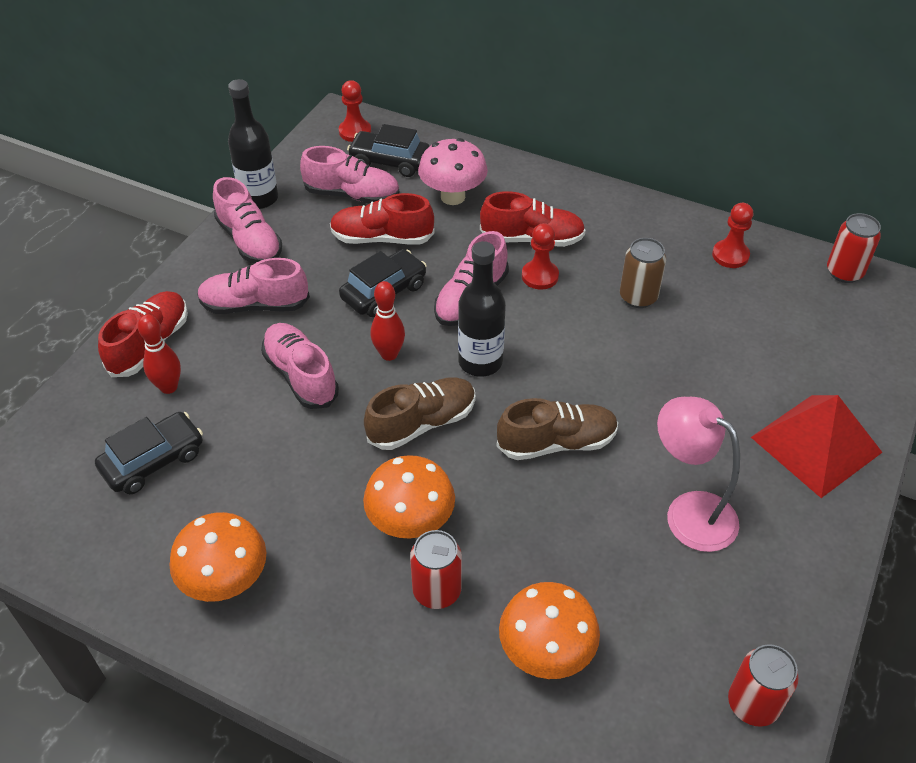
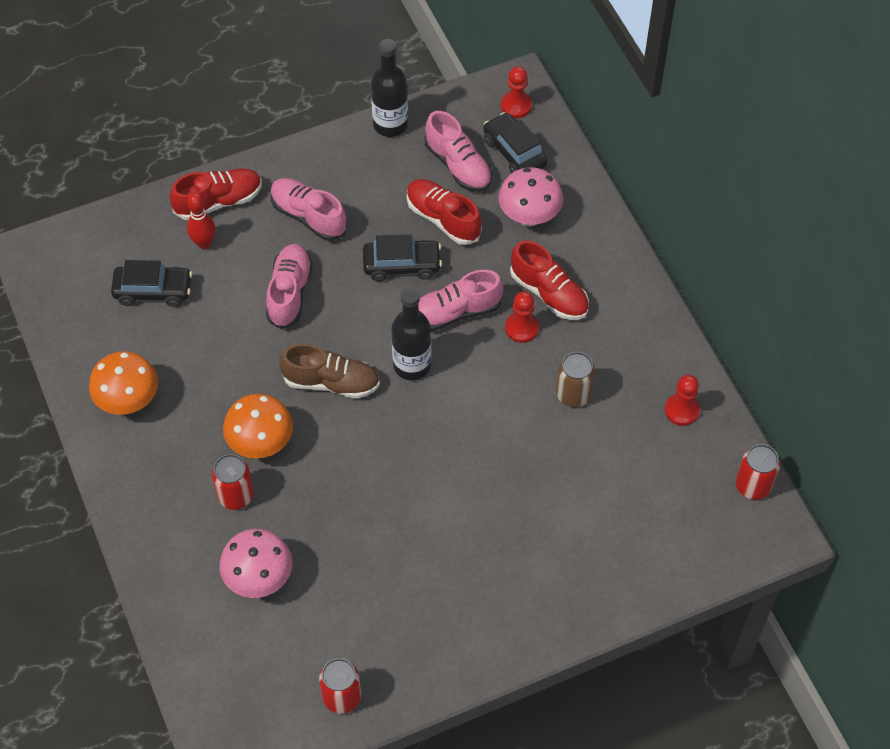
camera: 40 degrees right, 10 degrees up
(250, 241) = (351, 159): pink shoe -> none
(389, 354) = (359, 316): red bowling pin -> none
(546, 653) = (259, 578): orange mushroom -> pink mushroom
(556, 443) = (401, 458): brown shoe -> none
(689, 512) = (433, 565): pink lamp -> none
(816, 444) = (568, 587): red pyramid -> none

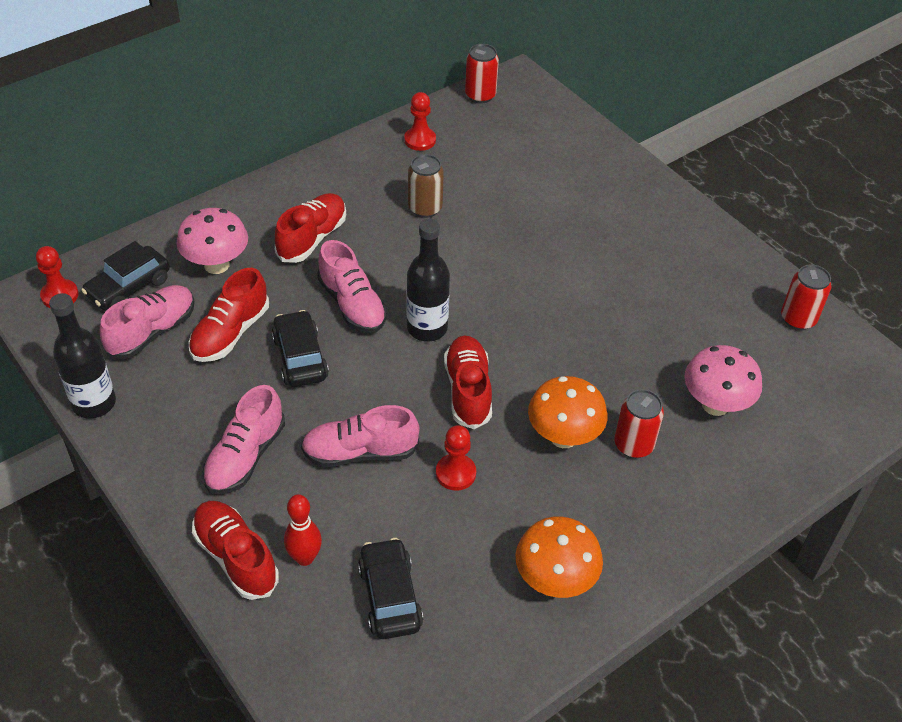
camera: 105 degrees left, 10 degrees down
(331, 382) = (468, 391): brown shoe -> red shoe
(521, 328) = (359, 252): red pawn -> red pawn (455, 473)

